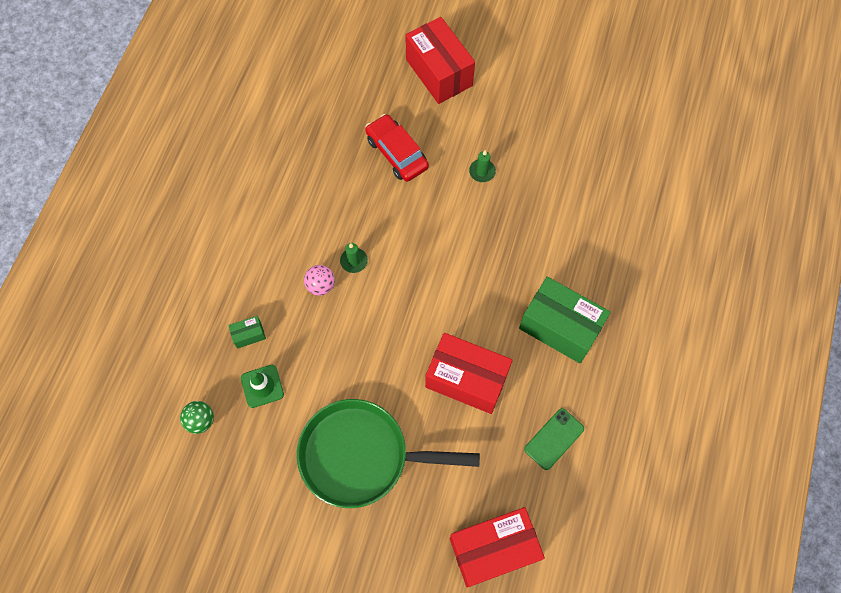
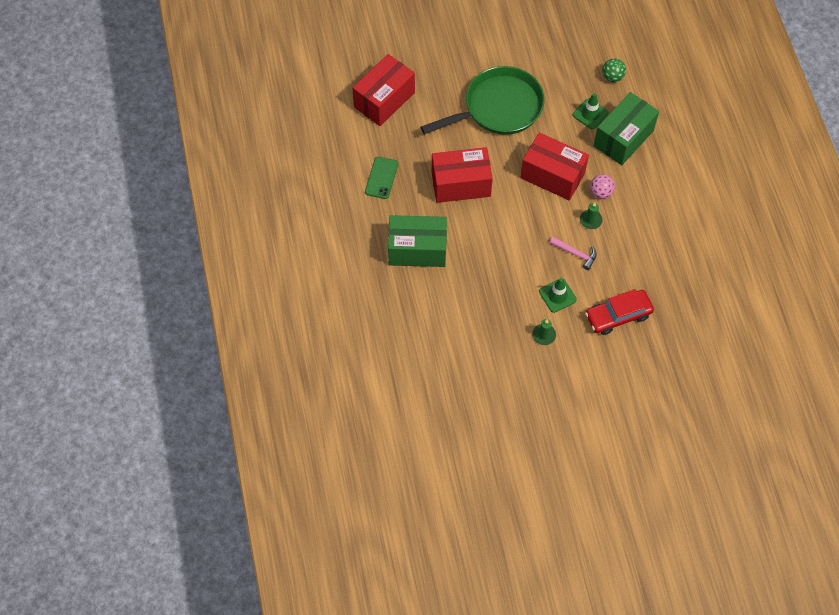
camera: 150 degrees right, 5 degrees down
(249, 335) = (623, 138): green box -> green box, size x2.35
(394, 234) = (575, 254): none -> pink hammer
(397, 153) = (618, 315): red car -> red car turned 135 degrees clockwise
(439, 72) = (633, 402): red box -> red box (552, 176)
(442, 202) = (557, 295): none -> green traffic cone

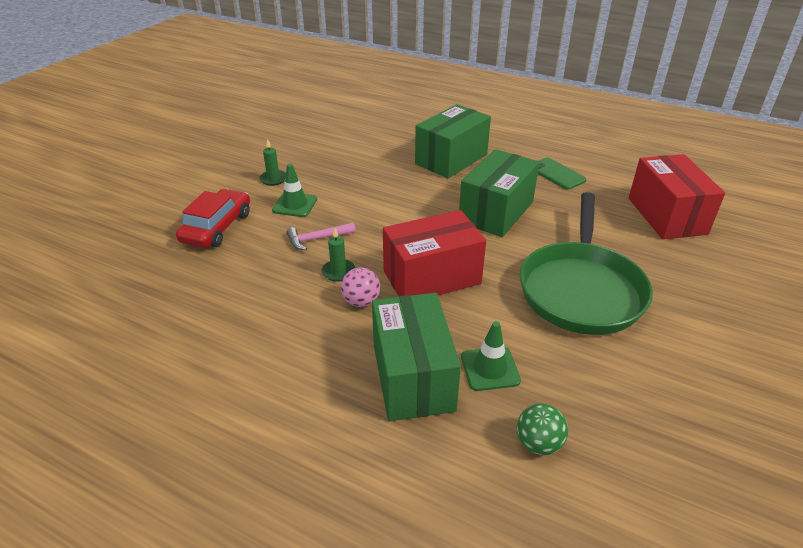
camera: 130 degrees right, 25 degrees down
(461, 184) = (496, 212): red box -> green box

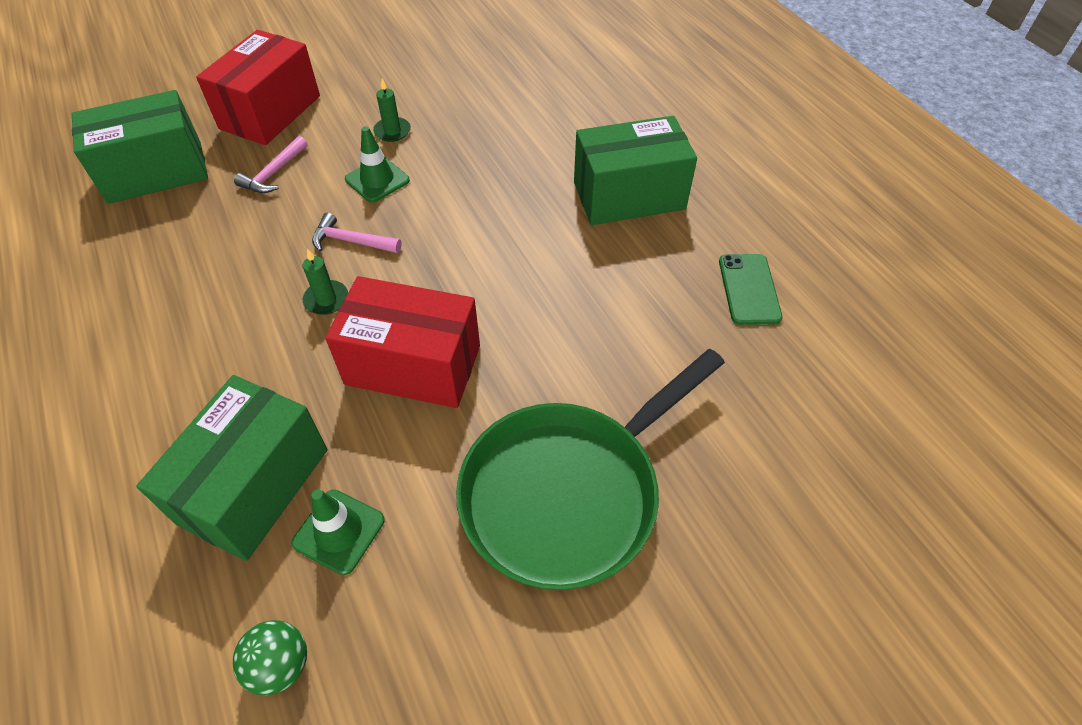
camera: 35 degrees right, 15 degrees up
(217, 227) = (274, 173): red car -> pink hammer
(361, 301) = (307, 354): pink ball -> none
(496, 212) = (594, 310): green box -> green box (155, 172)
(666, 216) = (836, 448): red box -> red box (270, 112)

